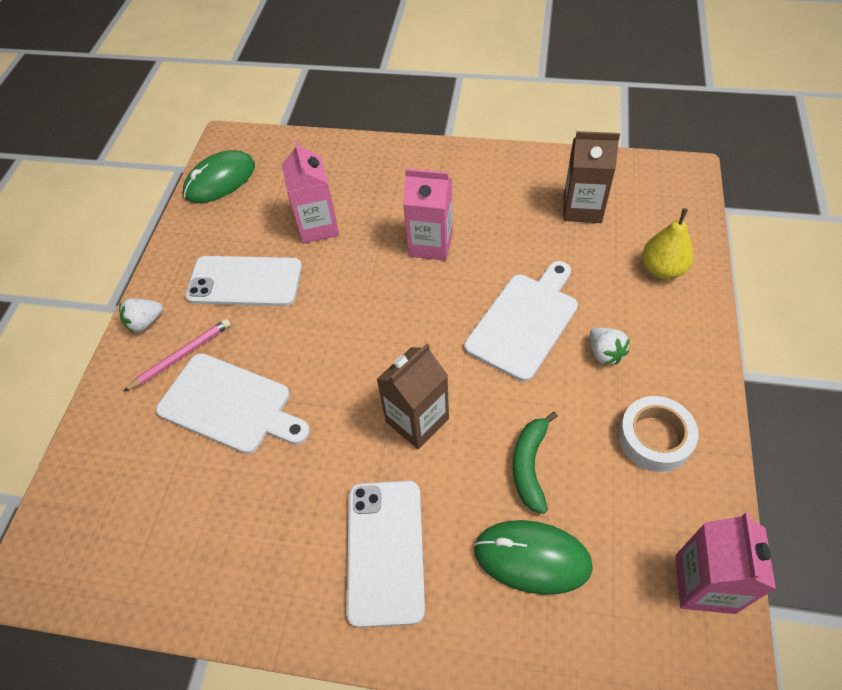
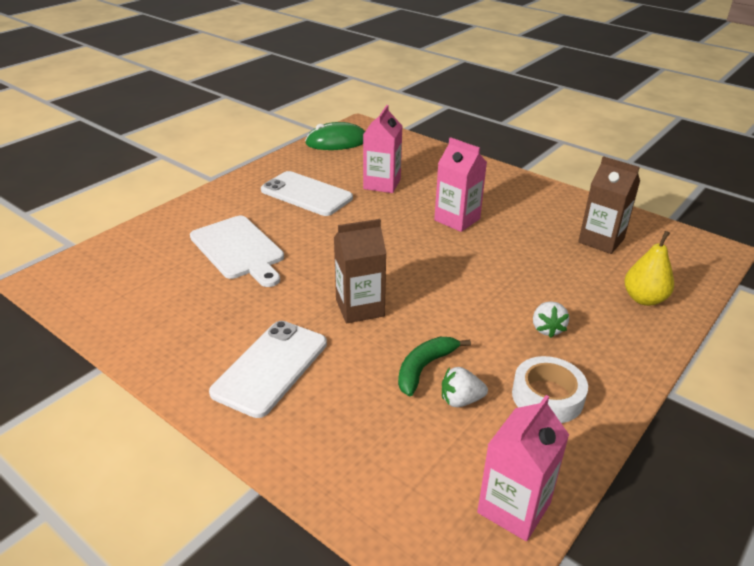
camera: 25 degrees right, 20 degrees down
(145, 322) = (225, 191): white strawberry -> white strawberry (460, 400)
(181, 356) = (231, 215): pink pencil -> none
(524, 322) = (494, 286): white cutting board -> none
(532, 557) = (377, 422): green mouse -> none

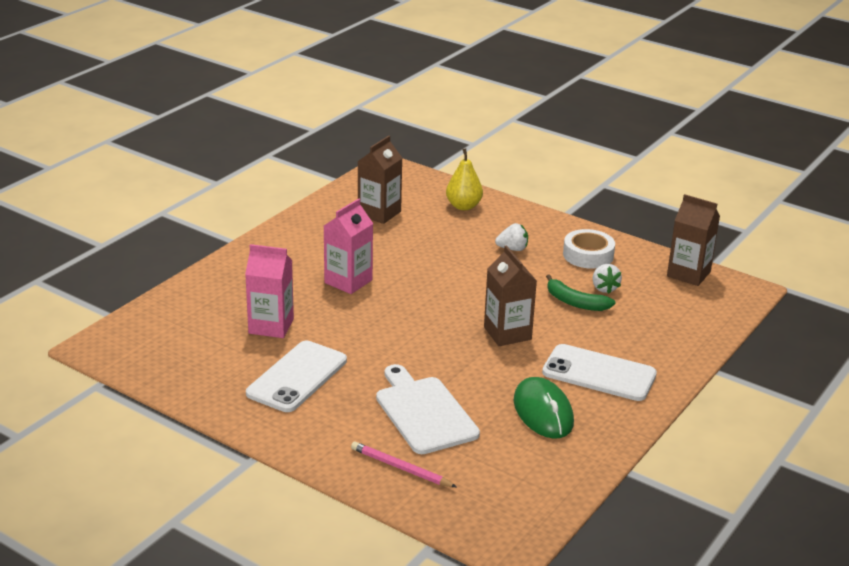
camera: 95 degrees left, 5 degrees down
(169, 235) = (401, 468): none -> pink pencil
(239, 249) = (424, 412): white cutting board -> white cutting board turned 75 degrees counterclockwise
(336, 142) = (148, 363): green mouse -> green mouse (543, 412)
(514, 508) = (688, 274): pink carton -> brown carton

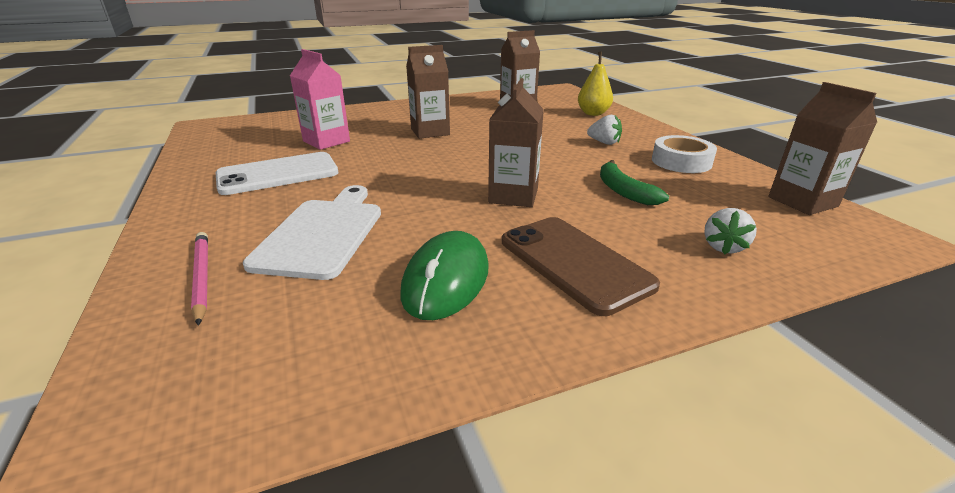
camera: 35 degrees right, 0 degrees up
(348, 281) = (430, 132): pink carton -> brown carton
(599, 373) = (574, 263): white phone -> brown phone
(604, 288) = (673, 188): white strawberry -> white strawberry (723, 247)

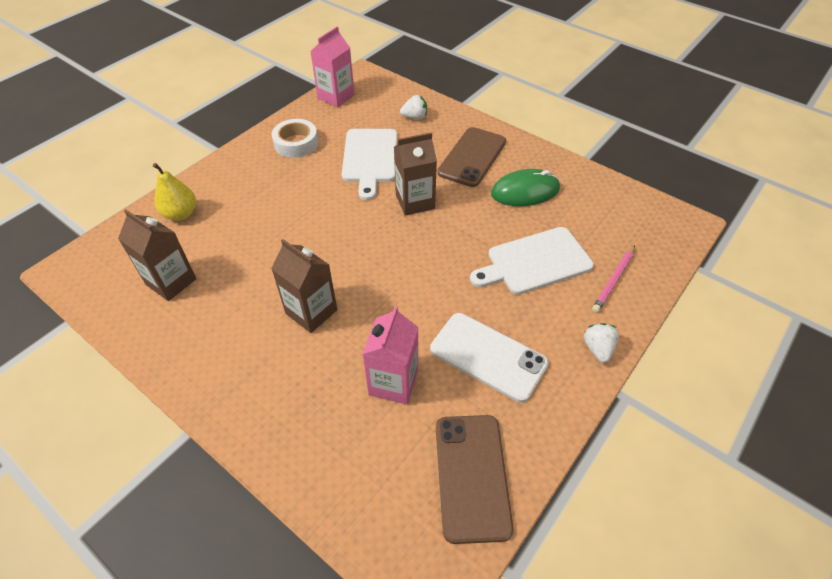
camera: 120 degrees left, 20 degrees up
(222, 146) = (472, 476): none -> brown phone
(604, 143) = (274, 187): white strawberry -> white strawberry (597, 349)
(623, 191) = (370, 158): green banana -> white cutting board
(802, 202) = (336, 96): brown carton -> pink carton

